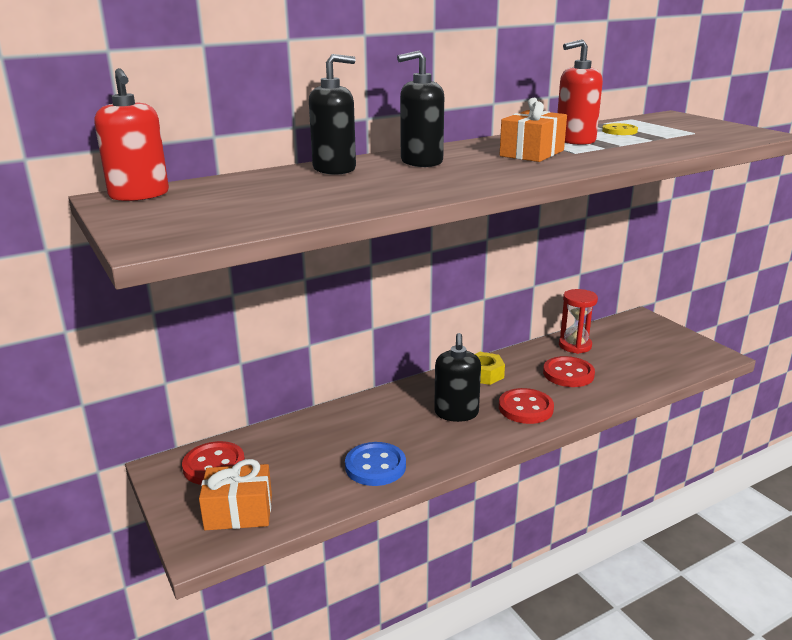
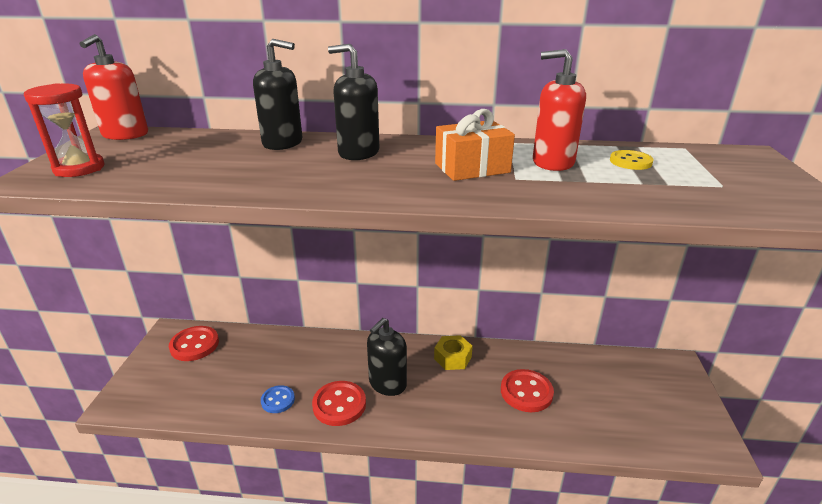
camera: 35 degrees right, 5 degrees up
(239, 512) = (163, 389): orange gift -> none
(375, 466) = (278, 400): blue button -> blue button, size x0.63
(525, 408) = (447, 408): red button -> red button (339, 405)
(575, 346) = (568, 365): red hourglass -> red hourglass (79, 168)

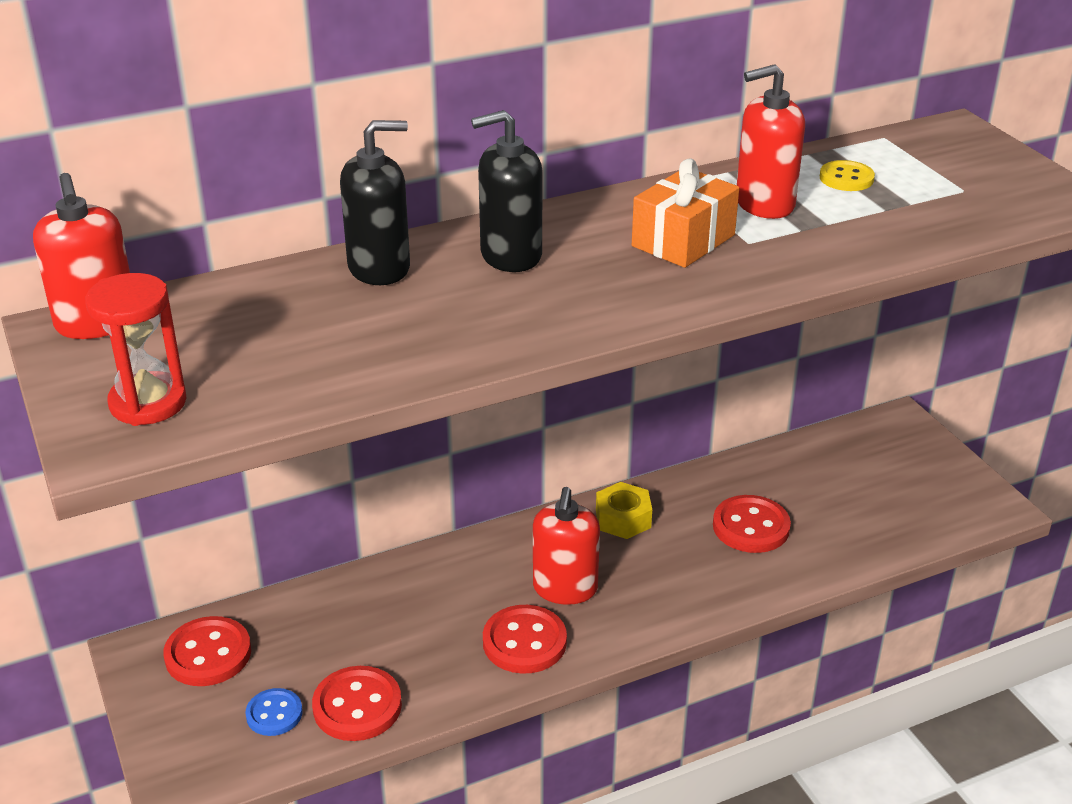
camera: 30 degrees left, 5 degrees up
(227, 401) = (357, 706): none -> red button
(278, 400) = (431, 673): blue button -> blue button (274, 714)
(387, 383) = (565, 588): black soap dispenser -> red soap dispenser

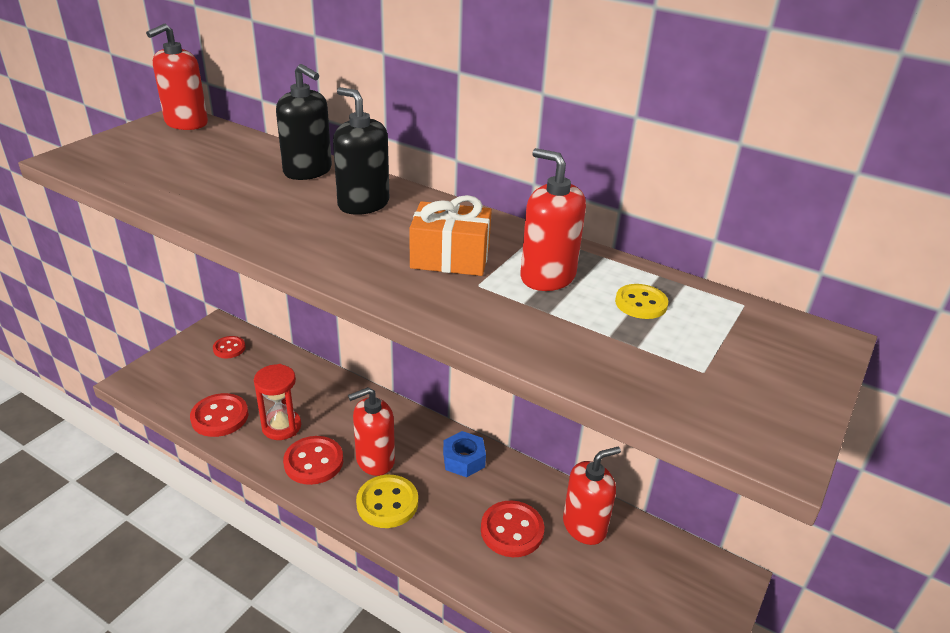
camera: 55 degrees right, 0 degrees up
(148, 403) = (115, 156): red hourglass -> red hourglass (281, 427)
(208, 654) = (229, 348): red button -> red button, size x0.63
(274, 714) = (198, 390): blue button -> none
(623, 519) = (464, 460): yellow nut -> blue nut
(642, 603) = (387, 503): none -> yellow button
(780, 476) = (584, 526): none -> red soap dispenser

